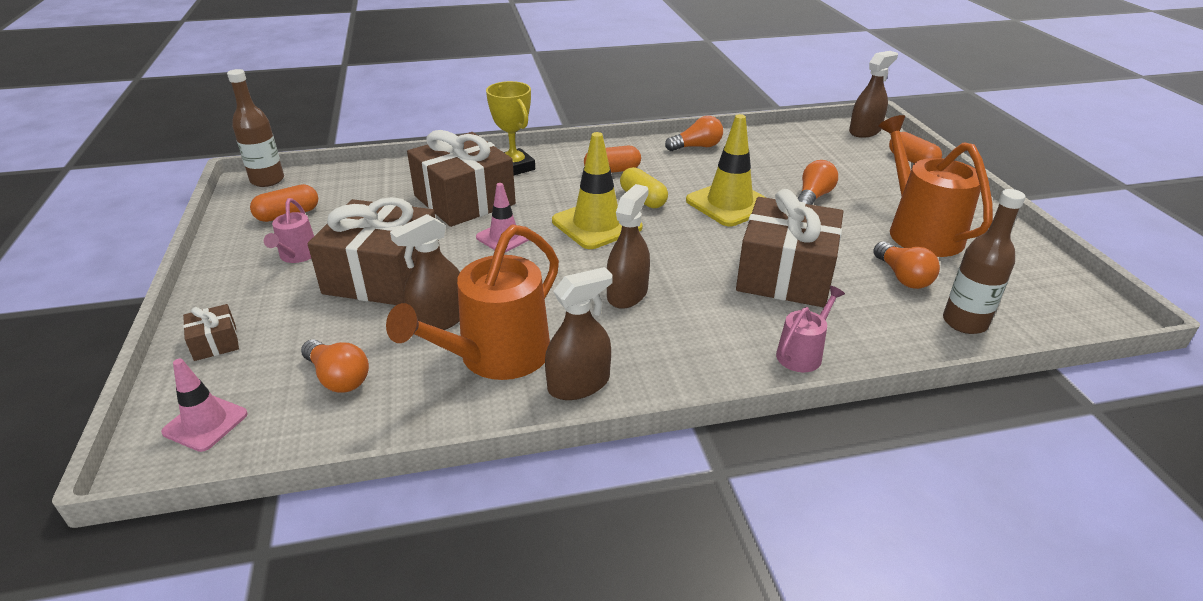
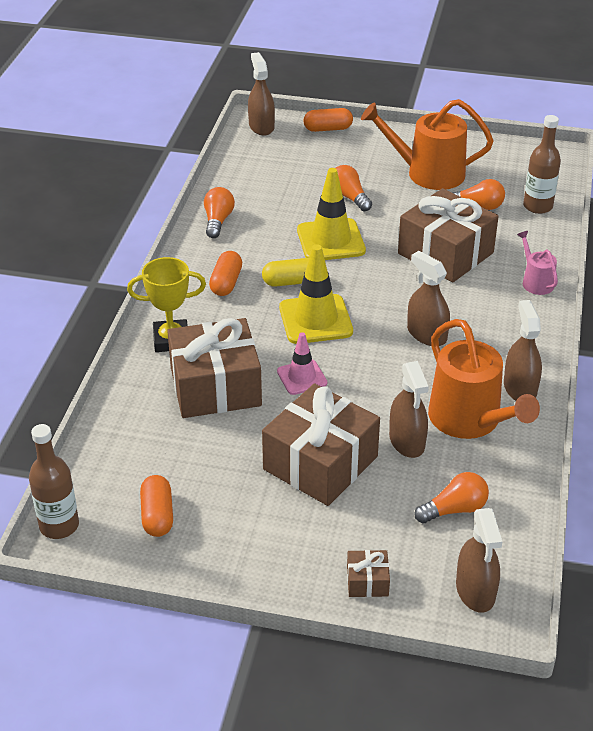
camera: 65 degrees left, 5 degrees up
(205, 423) = (475, 591): pink traffic cone -> brown spray bottle
(297, 255) = (248, 516): pink watering can -> none

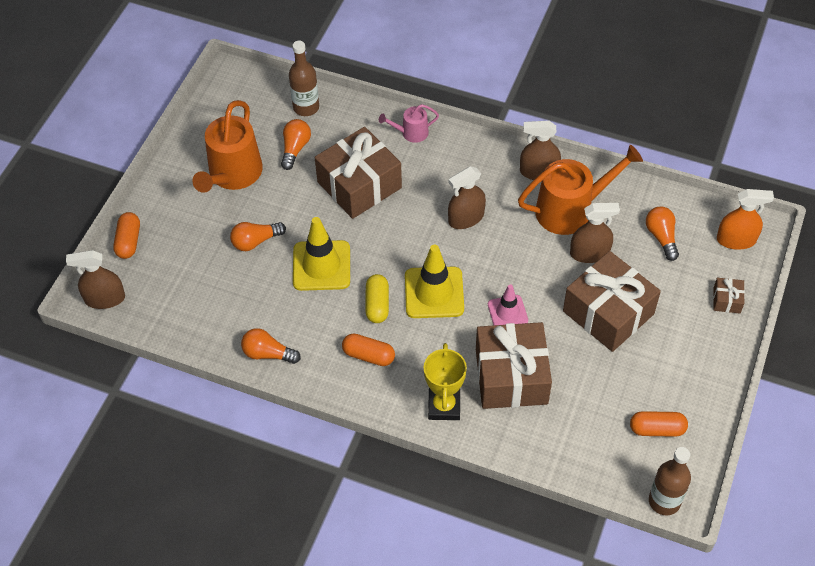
camera: 80 degrees left, 15 degrees up
(475, 591) = (736, 240): brown spray bottle -> orange spray bottle

